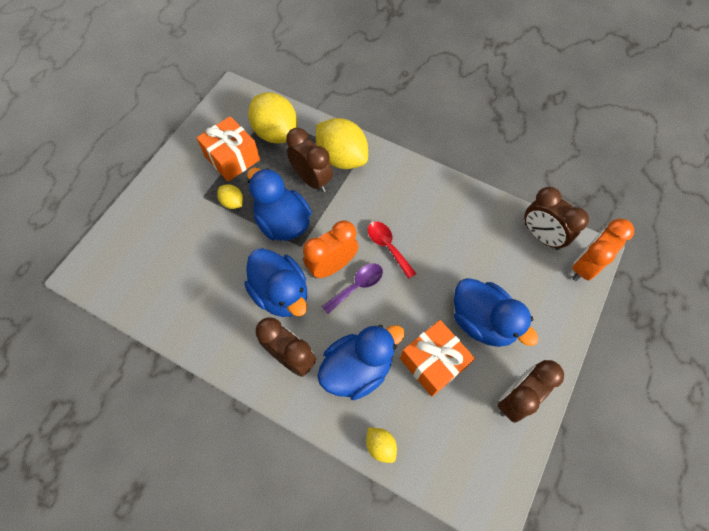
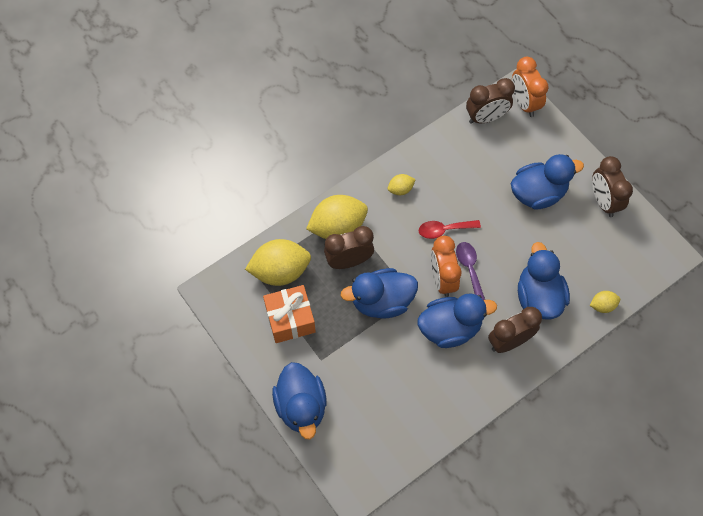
camera: 65 degrees left, 0 degrees up
(151, 199) = (301, 406): none -> blue duck
(232, 202) = (340, 336): yellow lemon -> yellow lemon (400, 189)
(433, 362) = (555, 242): orange gift -> none

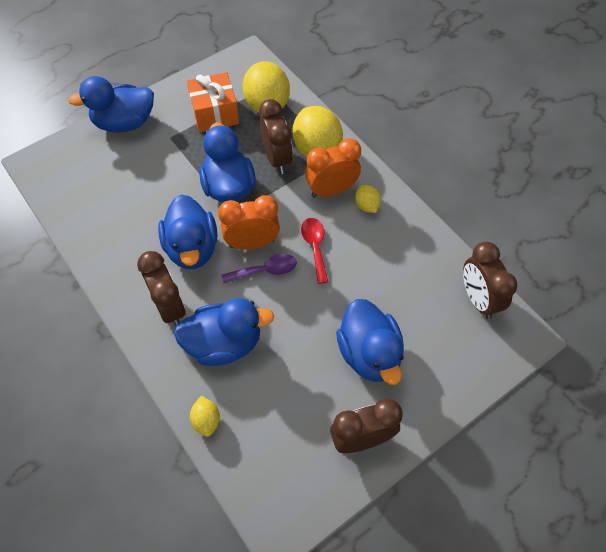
camera: 90 degrees right, 5 degrees down
(524, 103) = (508, 347): orange clock -> orange clock (331, 190)

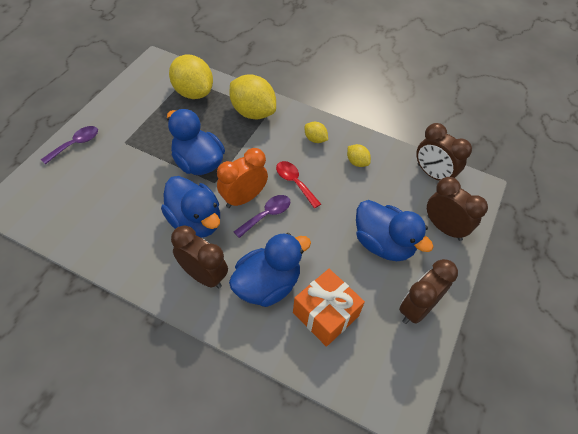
camera: 30 degrees left, 5 degrees down
(124, 123) = (76, 144): blue duck -> purple spoon
(206, 420) = (290, 352): yellow lemon -> yellow lemon (357, 162)
(215, 113) = (153, 112): orange gift -> orange gift (325, 314)
(277, 159) = (225, 129): brown clock -> brown clock (444, 228)
(331, 190) = (282, 137): orange clock -> none

